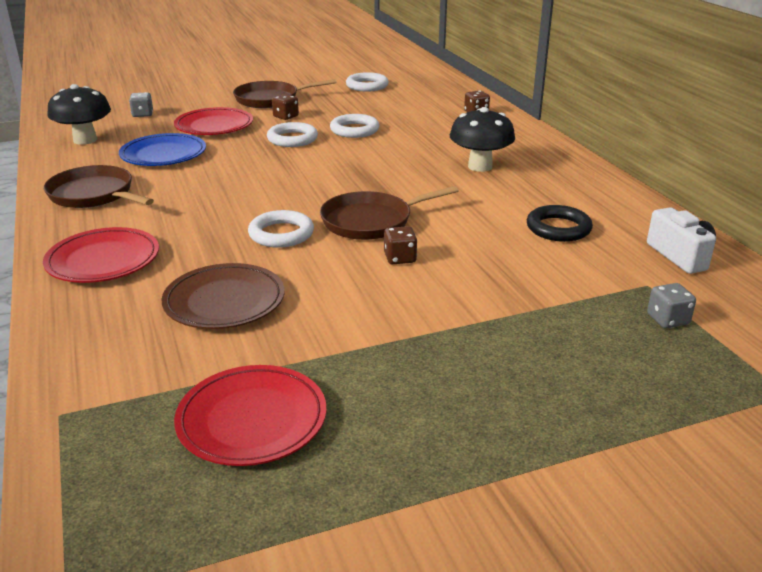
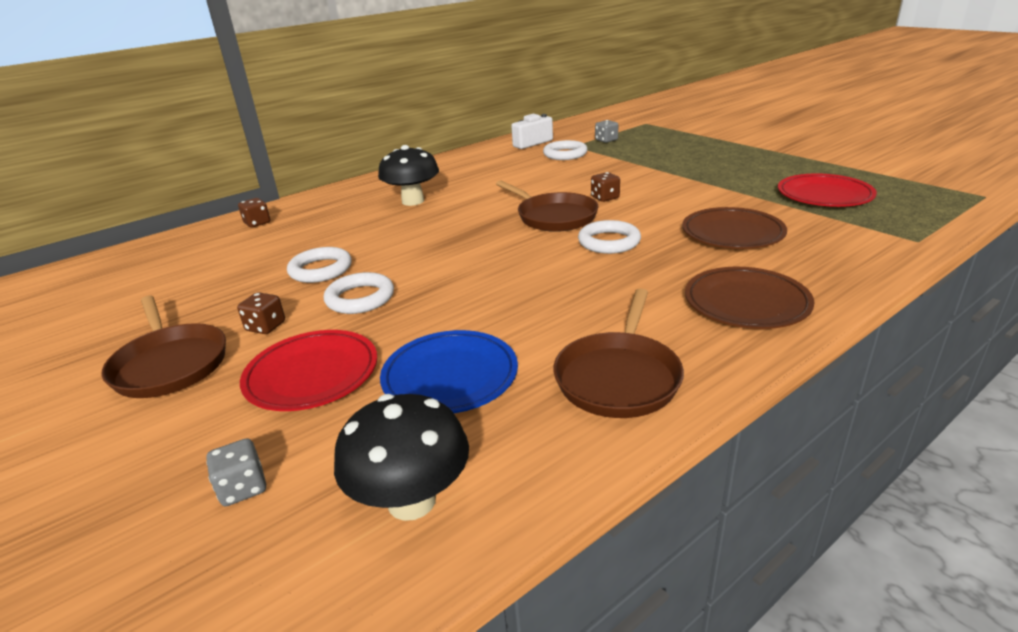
camera: 105 degrees left, 0 degrees up
(103, 260) = (746, 303): red plate -> brown plate
(367, 86) = (121, 301): white ring -> white ring (565, 154)
(558, 228) = (517, 168): black ring -> none

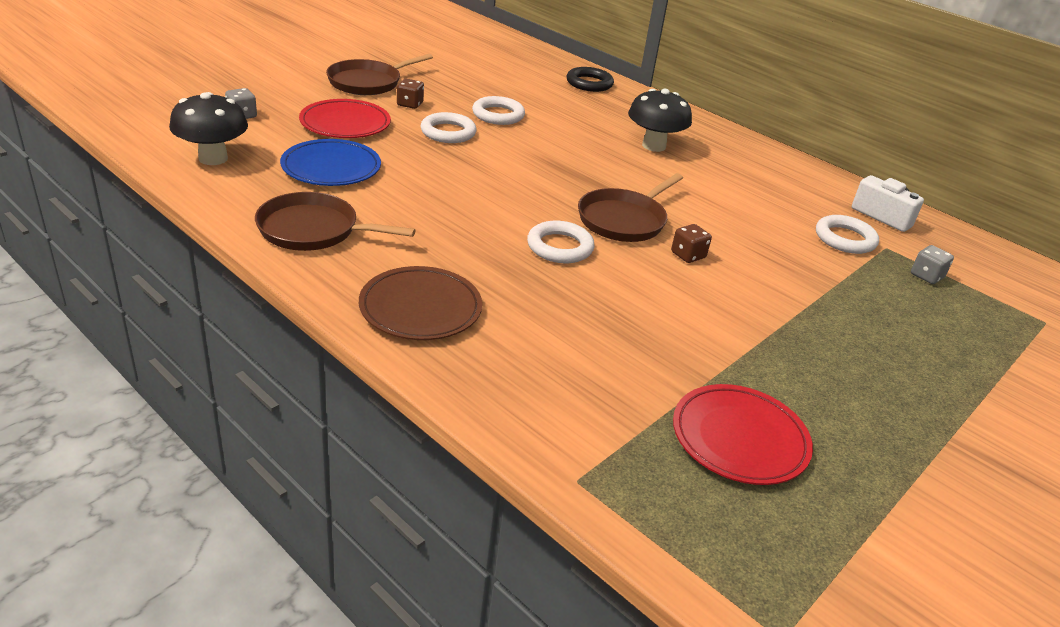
camera: 75 degrees right, 5 degrees up
(257, 223) = (589, 83): brown dice -> black ring
(732, 233) = (589, 330): brown plate -> none

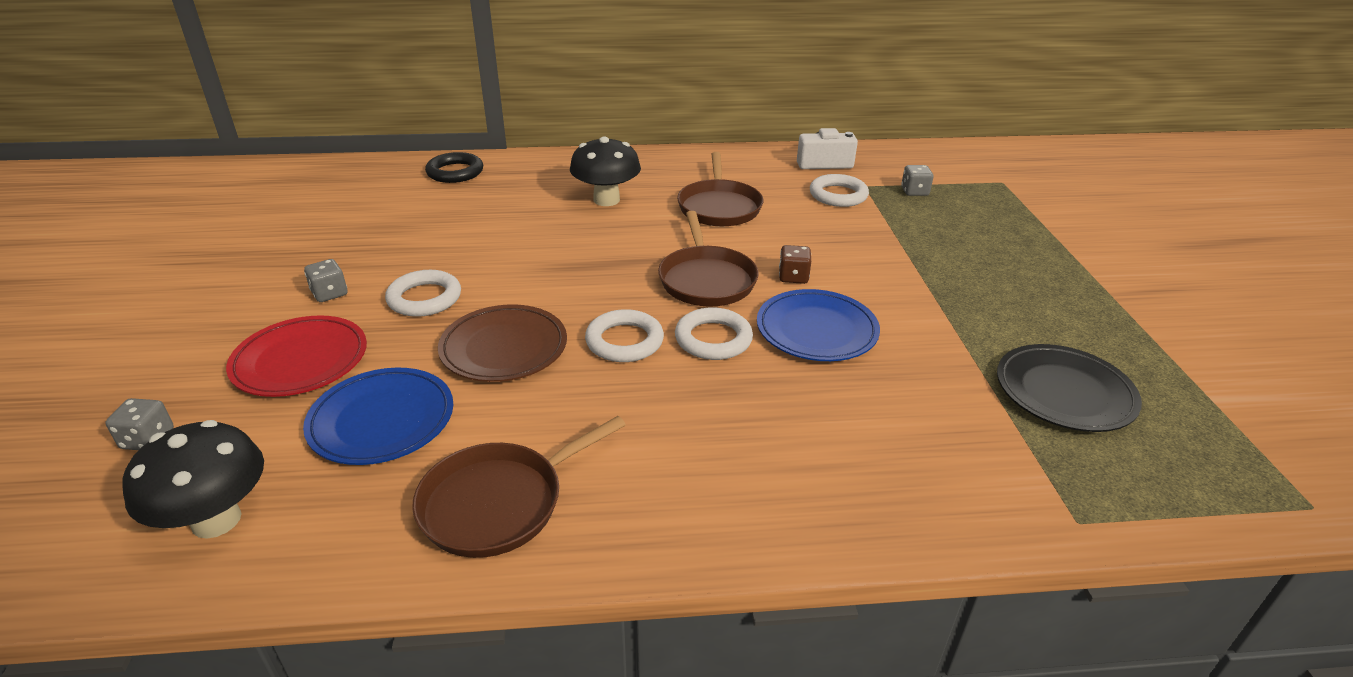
camera: 45 degrees left, 0 degrees up
(367, 82) = (235, 298): brown pan -> brown pan (719, 207)
(410, 104) = (329, 293): brown dice -> grey dice
(420, 308) = (735, 490): brown plate -> brown plate (504, 348)
(498, 115) = (436, 250): white ring -> white ring (624, 341)
(636, 287) = (816, 330): none -> blue plate
(739, 438) = (1064, 392): red plate -> black plate

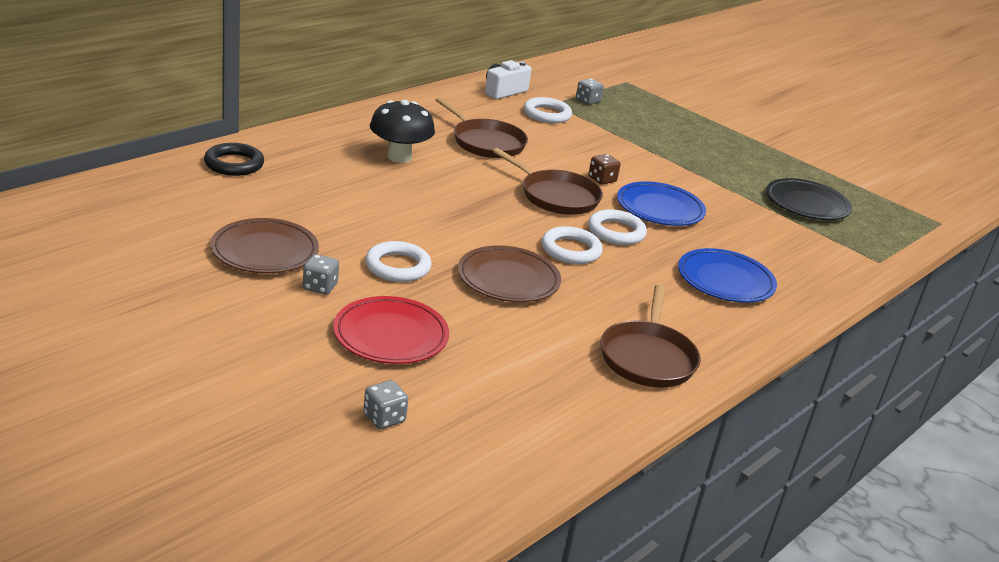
camera: 45 degrees left, 5 degrees down
(216, 520) = (518, 433): black mushroom -> none
(346, 248) = (265, 251): none -> brown plate
(382, 420) = (512, 346): blue plate -> blue plate (725, 280)

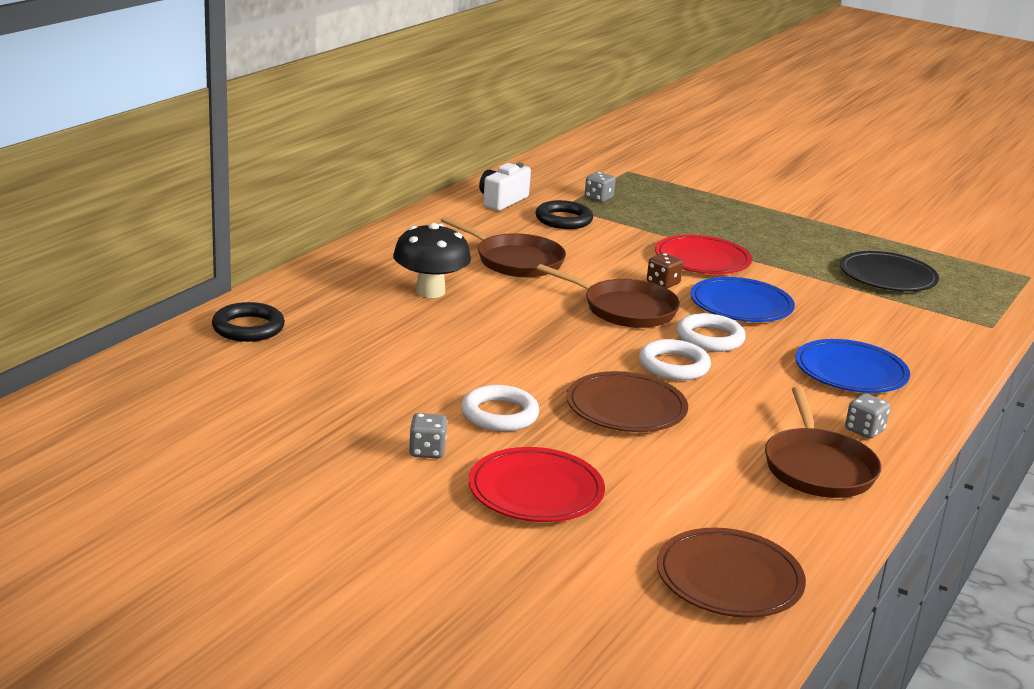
camera: 10 degrees left, 5 degrees down
(265, 251) = (342, 421): brown plate -> brown plate (729, 579)
(384, 418) = (581, 582): grey dice -> grey dice (864, 430)
(547, 114) = (563, 220): white ring -> black ring
(648, 165) = (702, 260): none -> red plate

